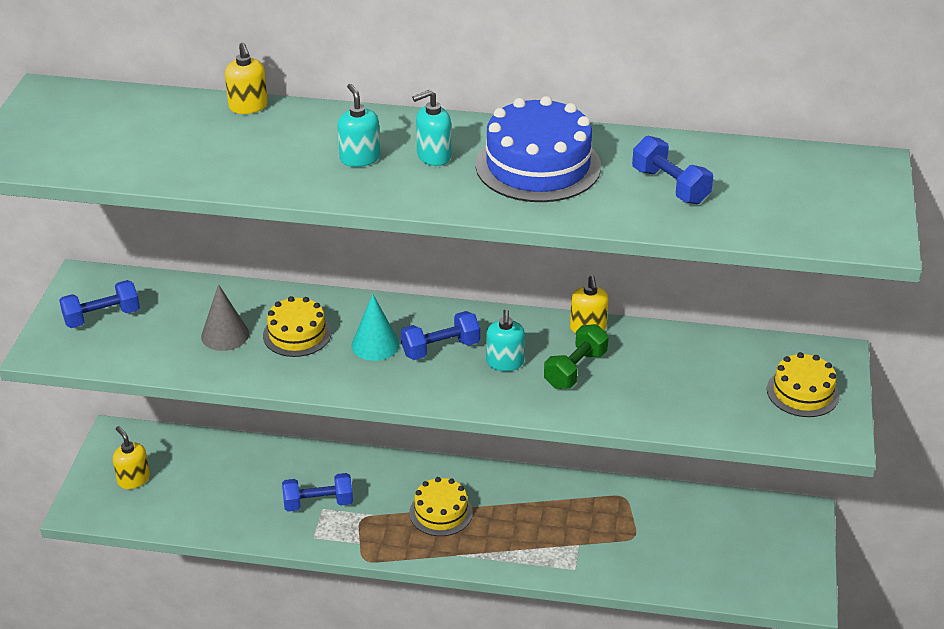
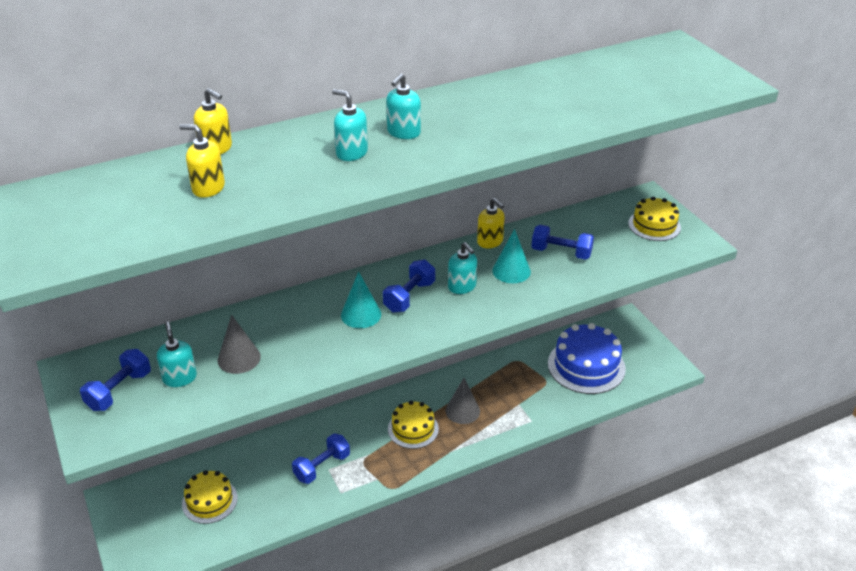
camera: 35 degrees left, 0 degrees up
(133, 479) = (160, 524): yellow soap dispenser -> yellow soap dispenser (208, 188)
(159, 329) = (180, 378): none -> turquoise soap dispenser
(297, 334) = (295, 333): yellow cake -> yellow cake (210, 501)
(510, 520) = (462, 411): none -> grey cone
(538, 166) = (482, 113): blue cake -> blue cake (586, 366)
(575, 369) = (511, 271): green dumbbell -> turquoise cone
(670, 186) = (581, 96): blue dumbbell -> blue dumbbell (561, 253)

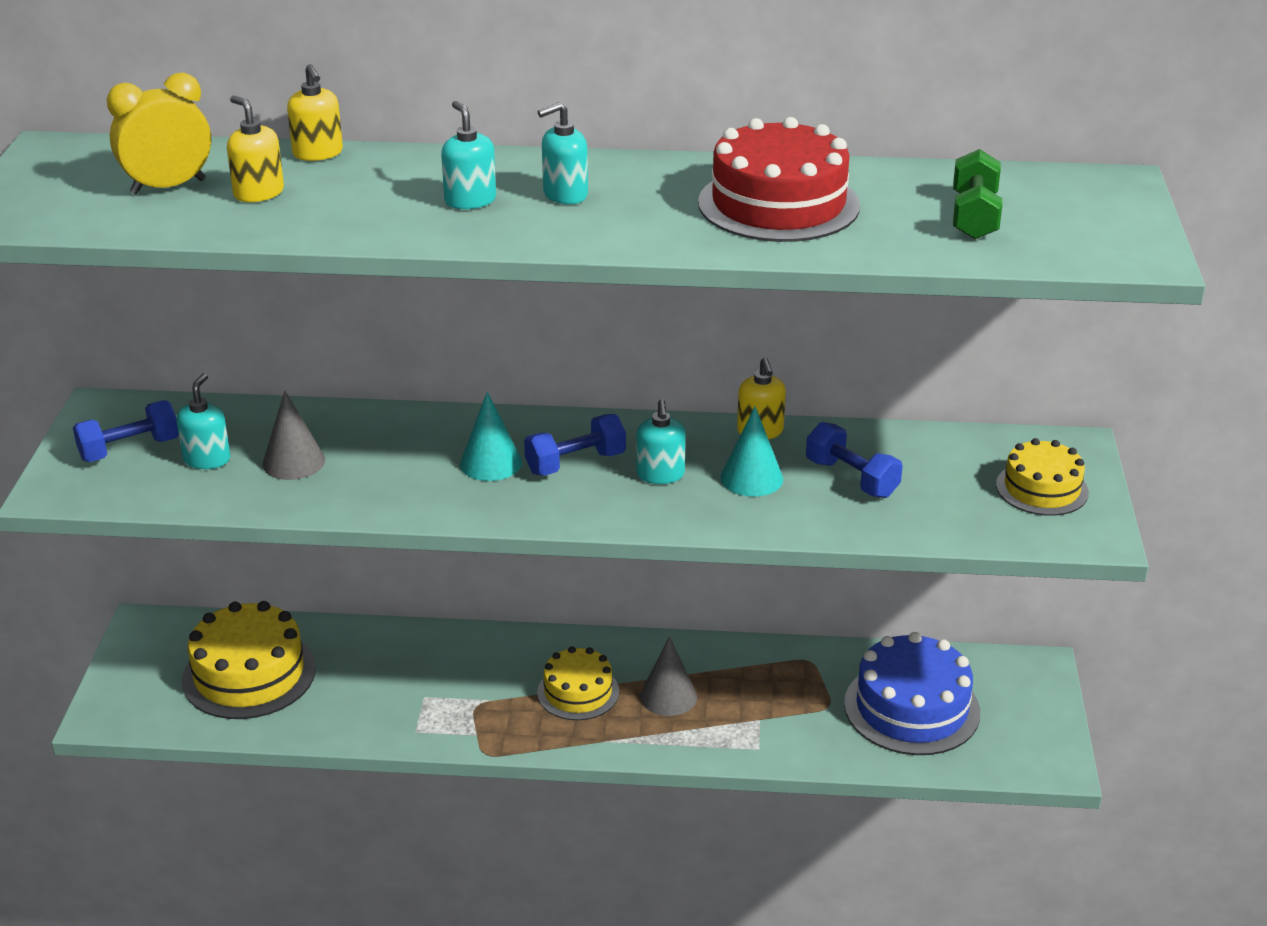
camera: 30 degrees right, 5 degrees down
(139, 202) = (168, 187): none -> yellow clock
(210, 501) = (249, 674): yellow cake -> yellow cake, size x1.63
(322, 467) = (418, 690): blue dumbbell -> none
(528, 104) = (778, 204): none -> red cake
(633, 83) = (974, 217): none -> green dumbbell

